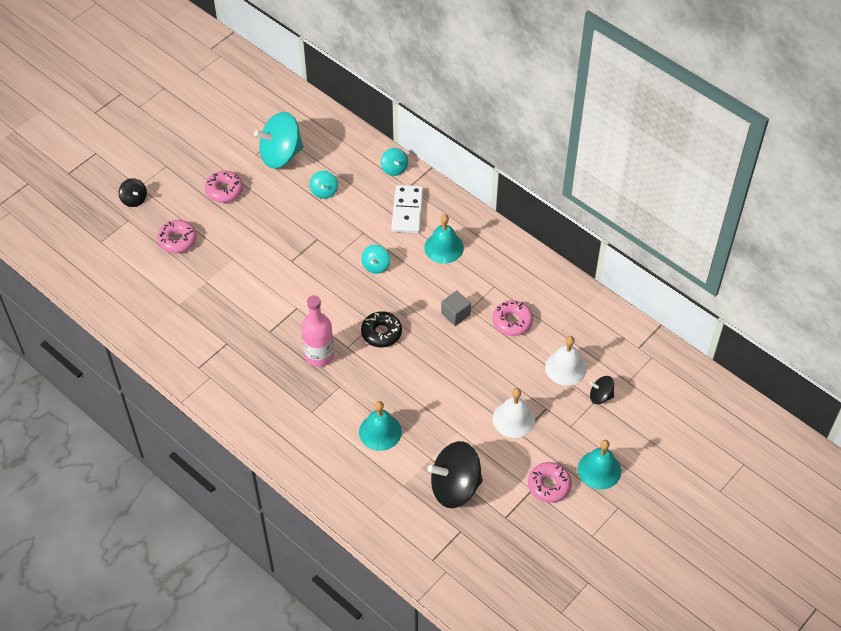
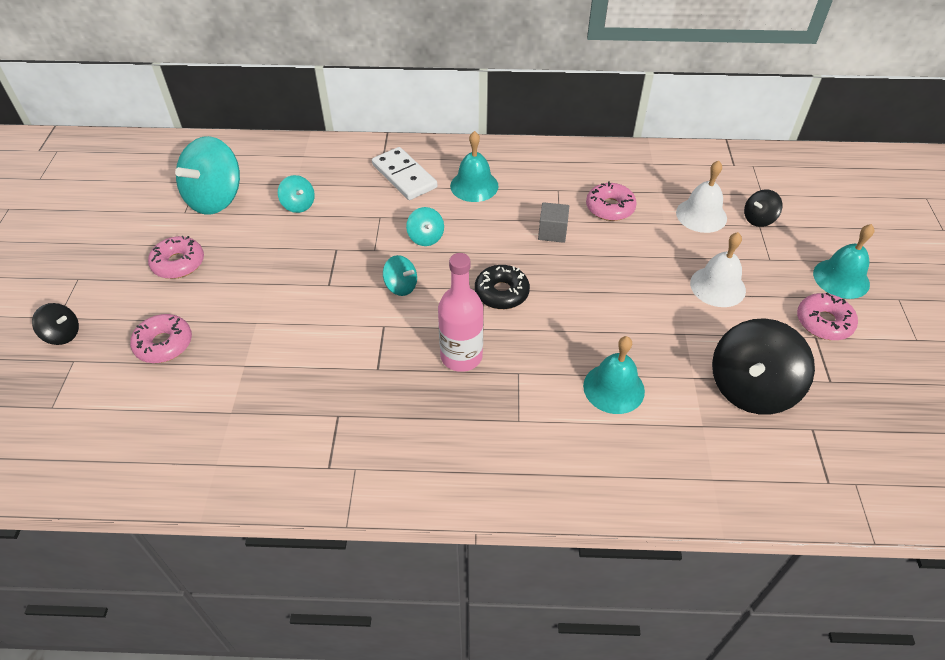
camera: 40 degrees left, 5 degrees down
(394, 169) = (352, 151): turquoise spinning top -> turquoise spinning top (401, 286)

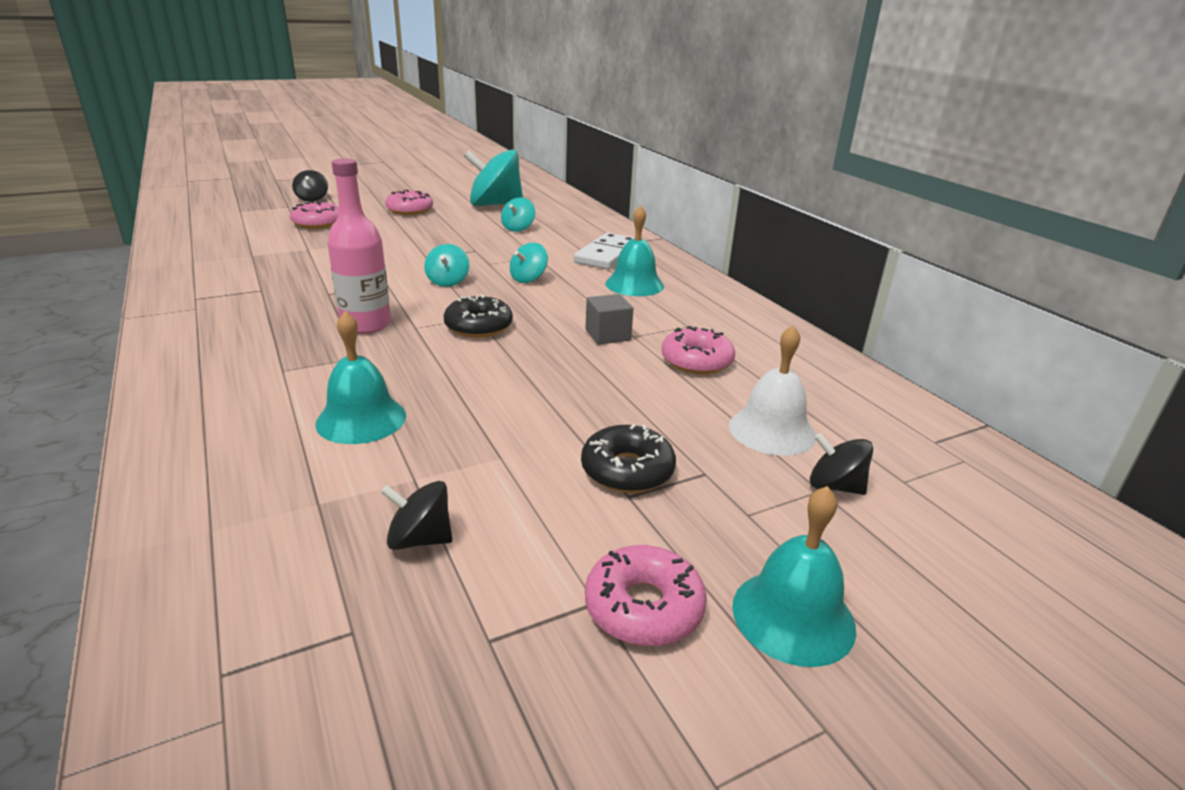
camera: 60 degrees right, 20 degrees down
(717, 286) = (627, 470): white bell -> black donut
(751, 388) = (420, 539): black spinning top -> black spinning top, size x0.49

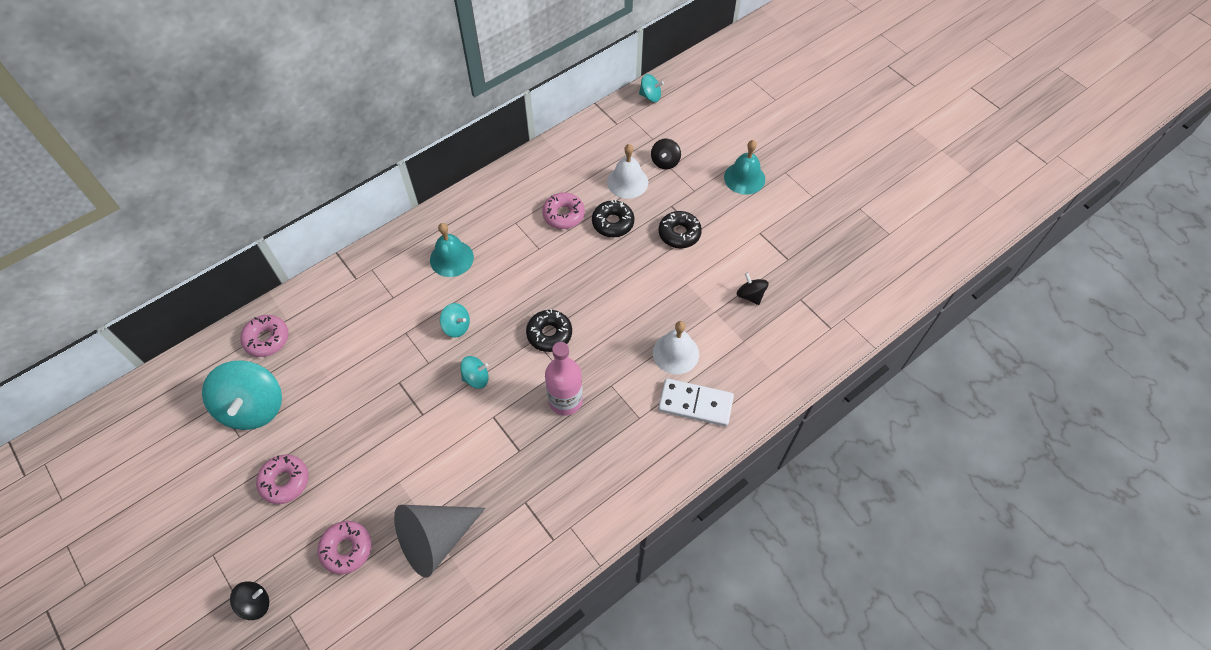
camera: 100 degrees left, 30 degrees up
(278, 251) = (435, 539): none -> grey cone
(361, 419) = (675, 353): turquoise bell -> white bell
(420, 539) = (750, 295): black spinning top -> black spinning top turned 150 degrees clockwise
(518, 228) = (330, 365): turquoise spinning top -> turquoise spinning top (650, 96)
(607, 255) = (390, 284): white domino -> white domino (695, 403)
(607, 335) = (542, 261): grey cube -> none
(643, 607) = (757, 219): pink donut -> pink donut (267, 339)
(671, 401) = (613, 223): none -> black donut

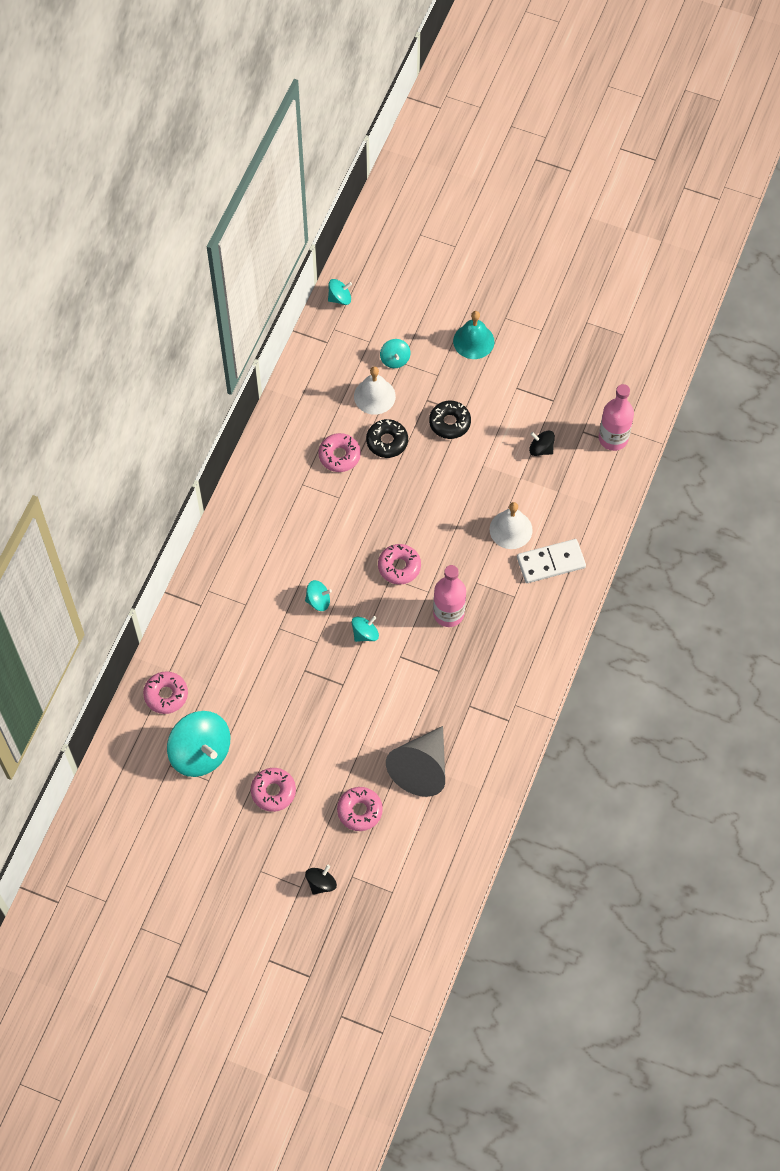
camera: 30 degrees left, 5 degrees up
(451, 258) = (270, 545): turquoise bell -> none
(549, 334) = (399, 567): black donut -> pink donut
(665, 161) = (395, 359): black spinning top -> turquoise spinning top
(827, 319) = (613, 438): none -> pink bottle

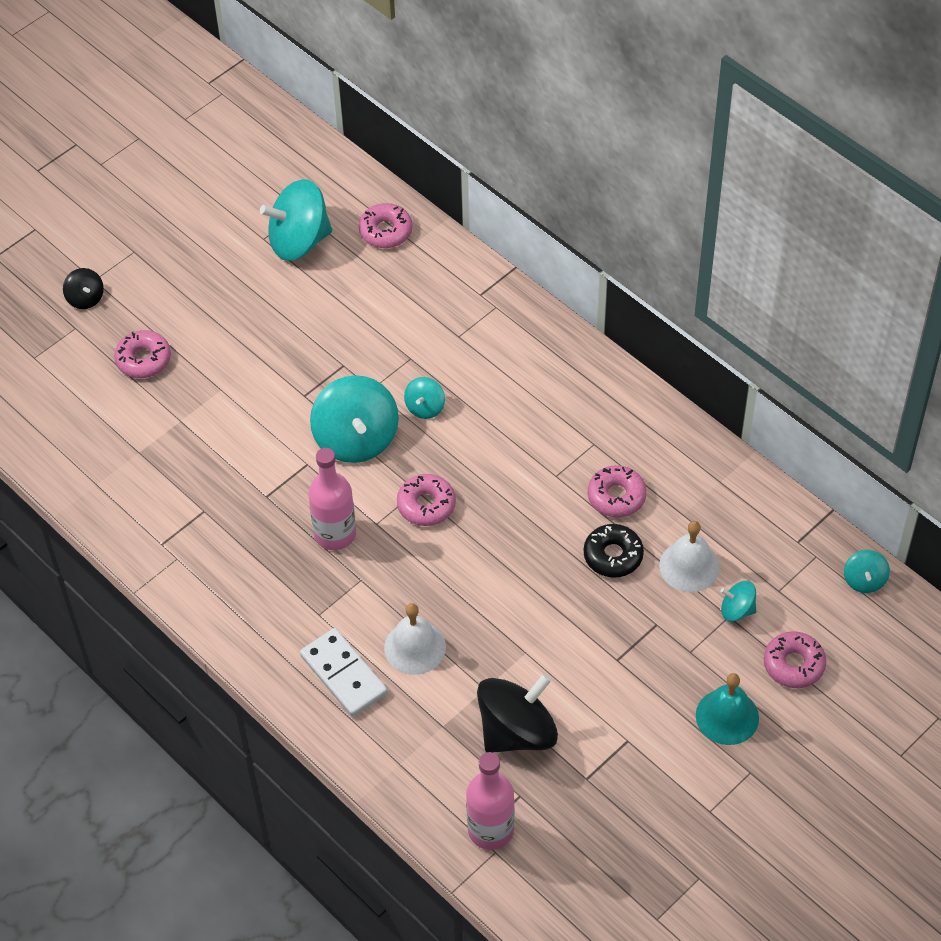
camera: 115 degrees right, 10 degrees down
(273, 791) = (215, 290): pink donut -> pink donut (793, 664)
(365, 634) = (356, 439): turquoise spinning top -> turquoise spinning top, size x2.05
(421, 768) = (157, 435): grey cone -> none
(449, 423) = (608, 638): black donut -> none
(541, 449) = (517, 731): black spinning top -> black spinning top, size x2.05
(550, 562) = (344, 674): white domino -> white domino turned 45 degrees counterclockwise

